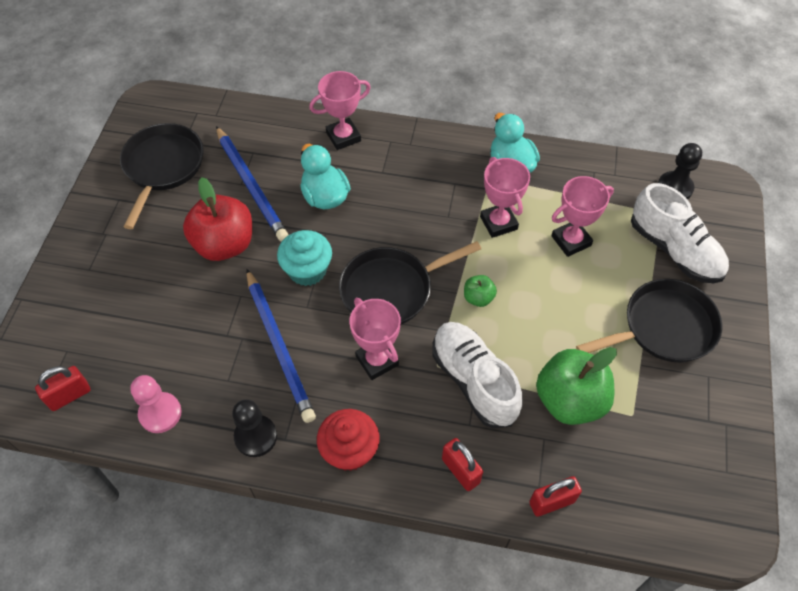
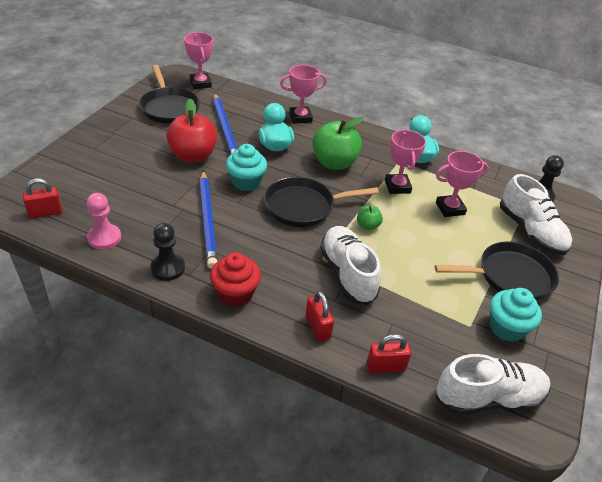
camera: 10 degrees right, 15 degrees down
(163, 167) = (169, 107): black pan -> black pan turned 135 degrees clockwise
(377, 360) = (277, 244): pink trophy -> pink trophy (200, 83)
(569, 400) = (420, 304): green apple -> green apple (334, 163)
(673, 509) = (488, 398): none -> white shoe
(674, 405) = (506, 328): none -> turquoise cupcake

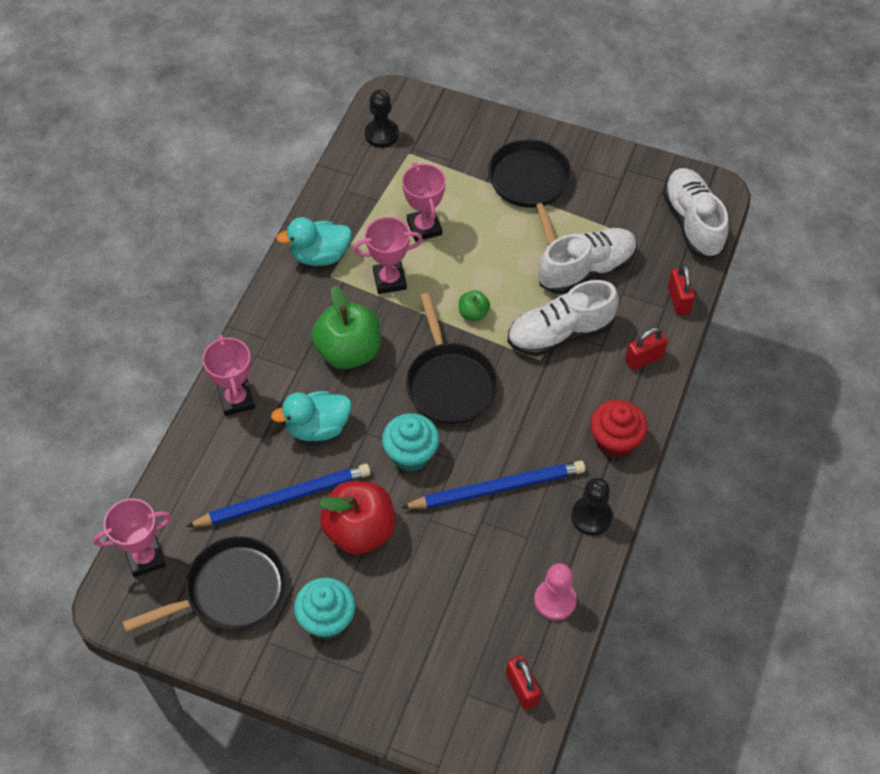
camera: 90 degrees left, 15 degrees up
(506, 328) = (605, 197): turquoise cupcake -> turquoise cupcake (327, 619)
(531, 231) = (451, 154): white shoe -> white shoe (586, 270)

